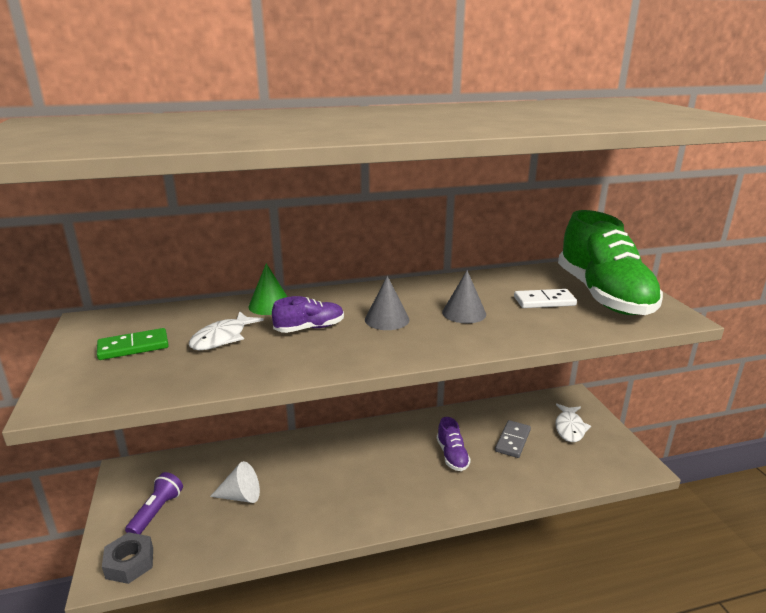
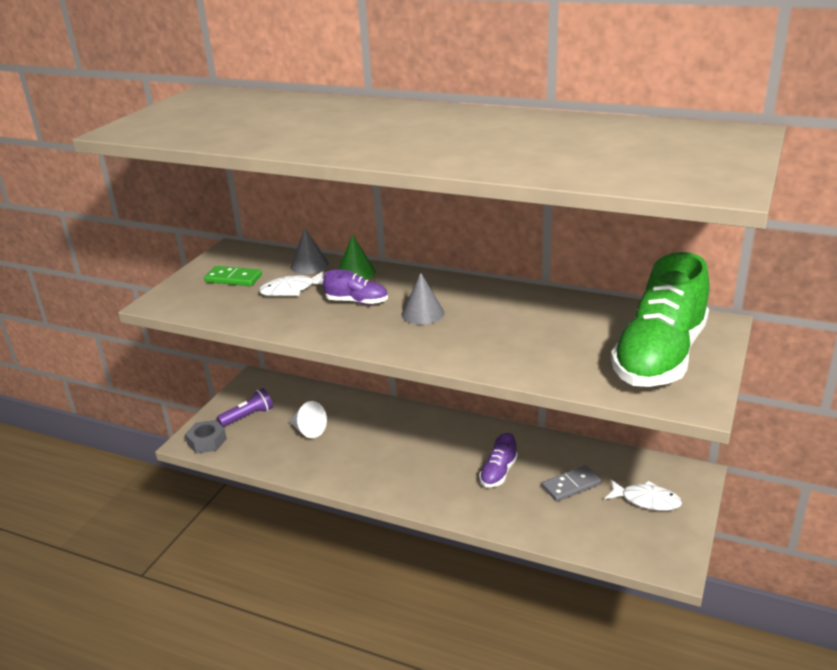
camera: 40 degrees right, 5 degrees up
(464, 313) = (494, 329): grey cone -> grey cone (309, 265)
(544, 301) = (587, 342): white domino -> none
(569, 428) = (646, 500): white fish -> white fish turned 120 degrees counterclockwise

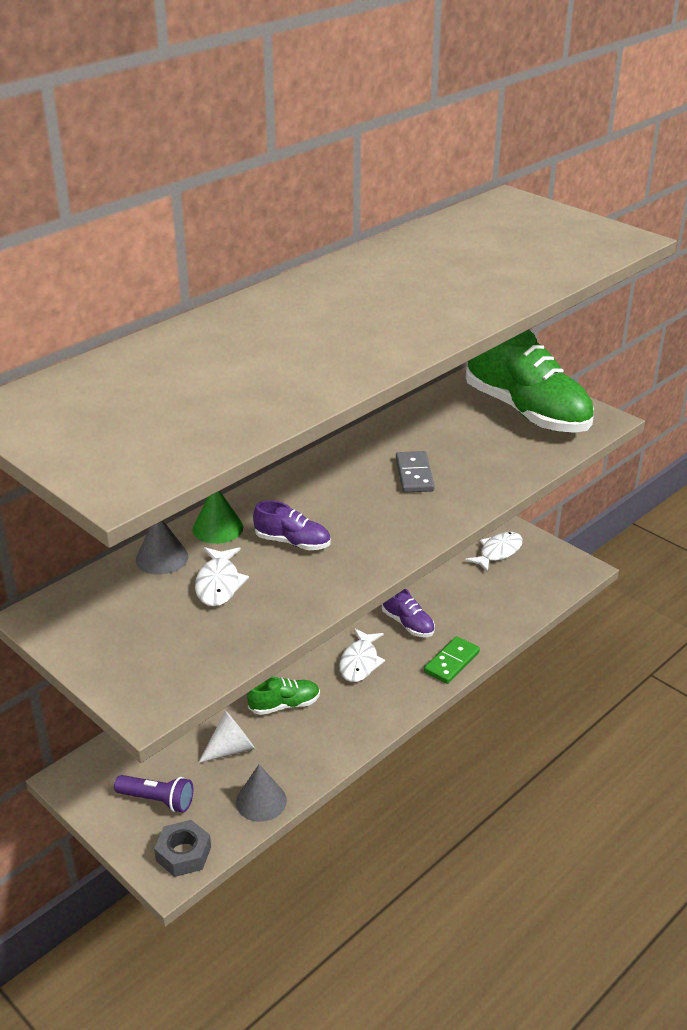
camera: 70 degrees left, 5 degrees up
(233, 278) = (139, 626): green domino -> green domino (451, 662)
(248, 416) = (157, 800): purple flashlight -> purple flashlight turned 120 degrees clockwise
(357, 302) = (293, 542): purple shoe -> purple shoe turned 75 degrees clockwise
(363, 439) = (284, 705): none -> green shoe
(423, 313) = (356, 506): grey cone -> grey cone (261, 801)
(433, 461) = (360, 662): none -> white fish
(571, 485) = (454, 586): grey domino -> grey domino (414, 474)

